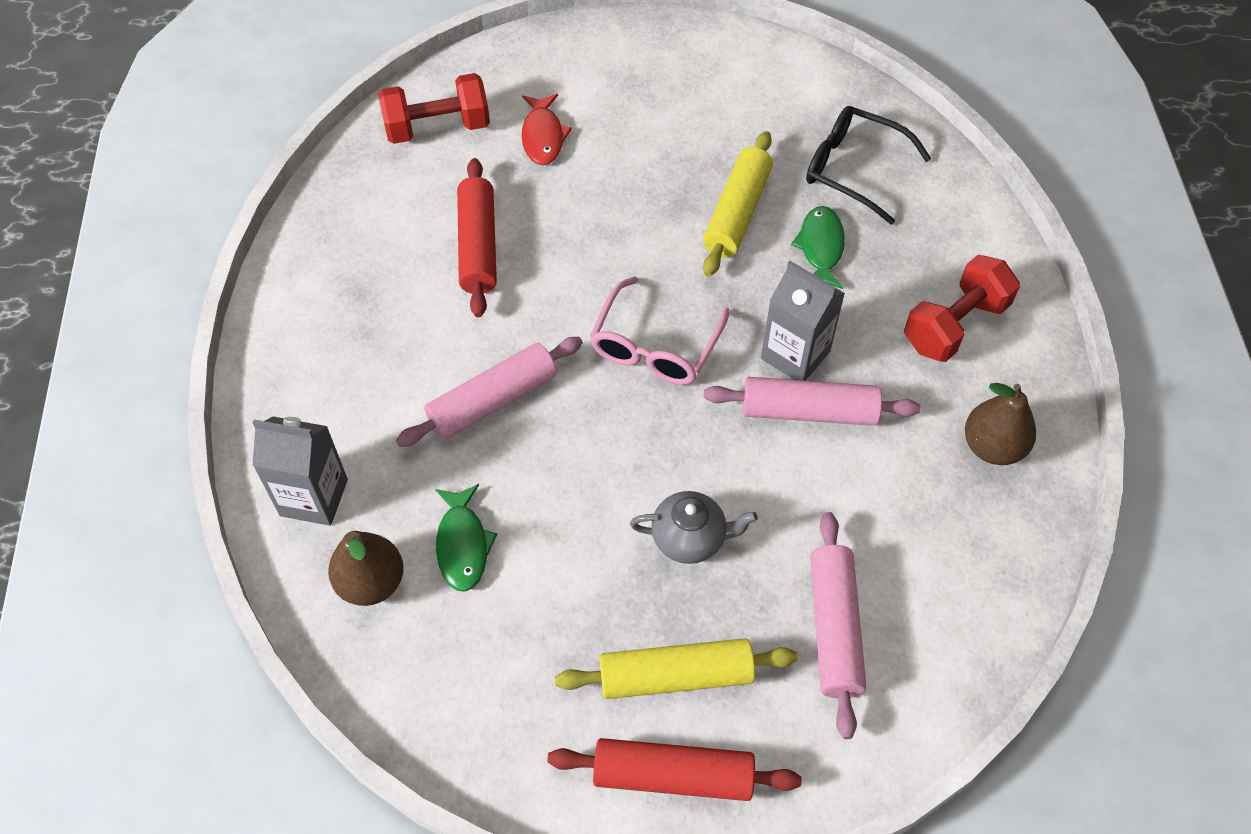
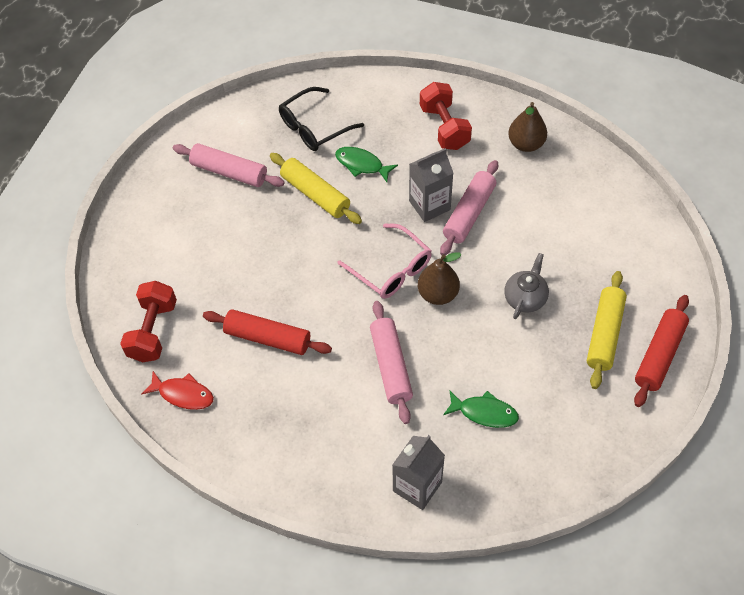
camera: 65 degrees left, 0 degrees up
(371, 582) = (490, 469): brown pear -> brown pear (438, 294)
(543, 136) = (197, 273): red fish -> red fish (183, 394)
(834, 628) = (603, 253): pink rolling pin -> pink rolling pin (229, 172)

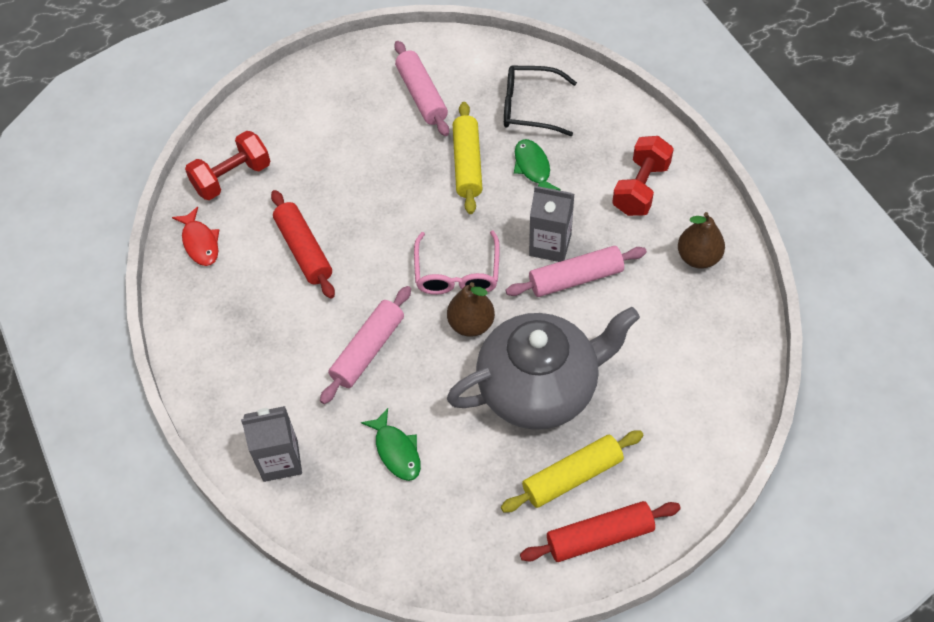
camera: 45 degrees right, 0 degrees up
(525, 298) = (540, 388): grey teapot -> grey teapot, size x2.32

